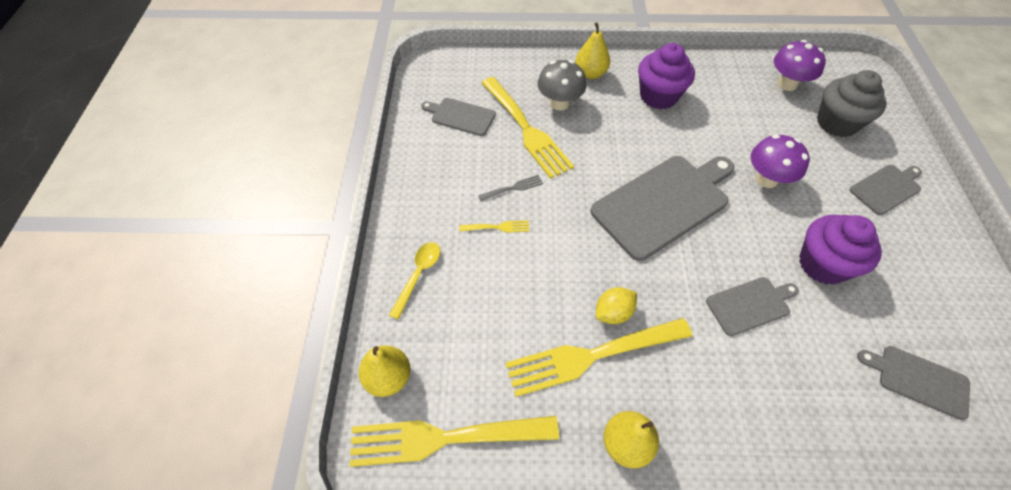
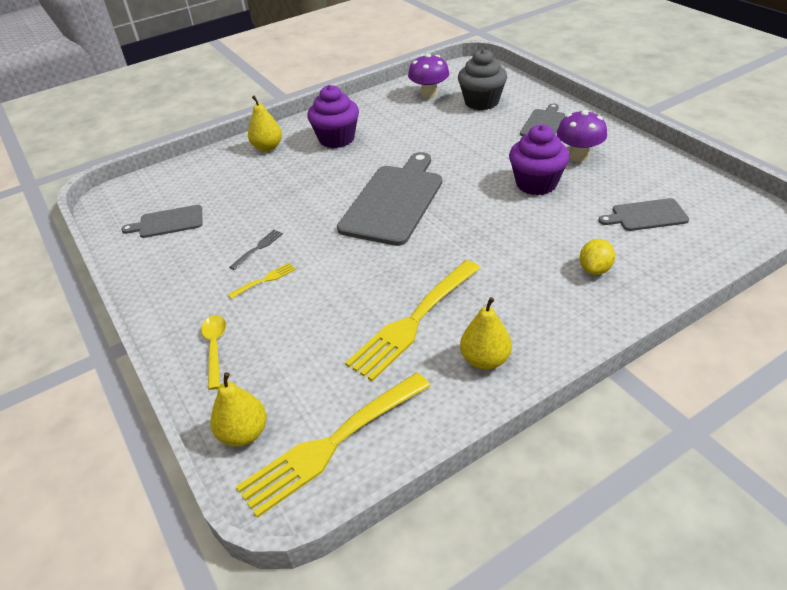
camera: 30 degrees left, 15 degrees down
(526, 129) = (239, 205): yellow fork -> none
(559, 103) = (255, 176): grey mushroom -> none
(613, 313) = (409, 286): yellow lemon -> yellow lemon (595, 269)
(750, 305) = (506, 230): grey cutting board -> none
(766, 179) = (459, 153): purple mushroom -> purple mushroom (578, 156)

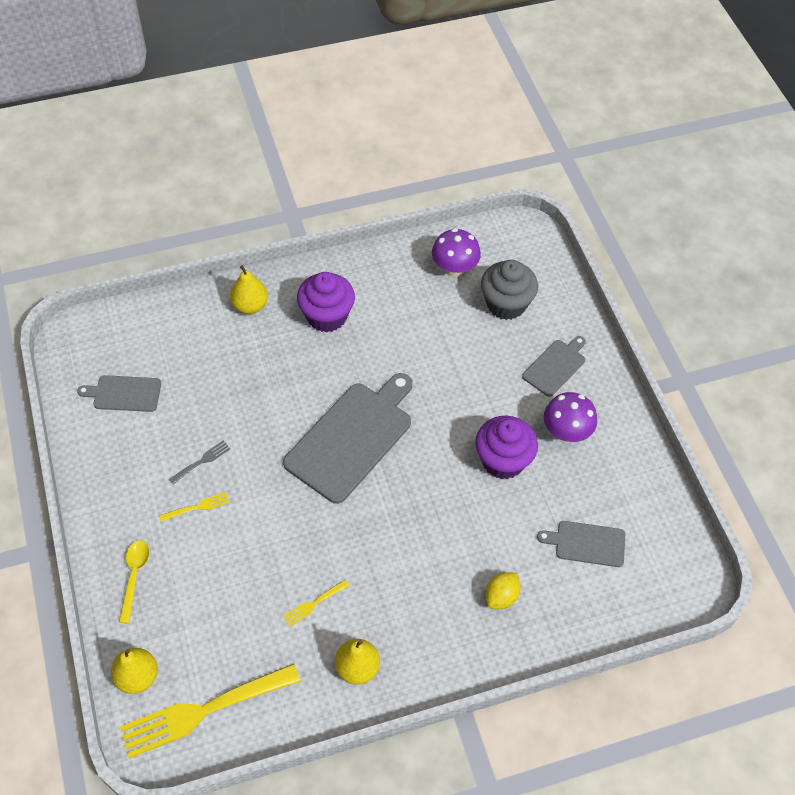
camera: 10 degrees right, 15 degrees up
(413, 321) = (313, 604): yellow fork -> yellow fork, size x0.42

